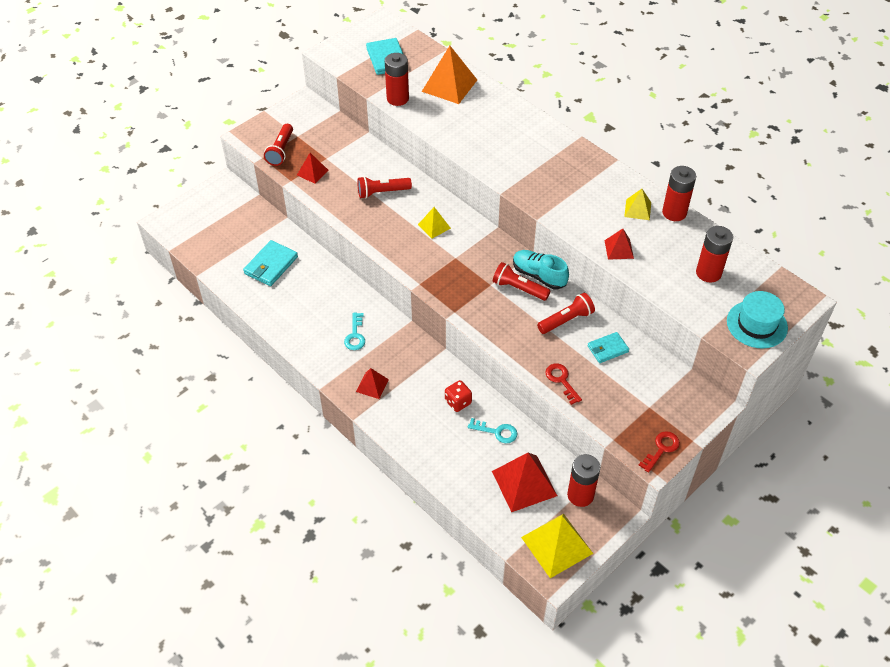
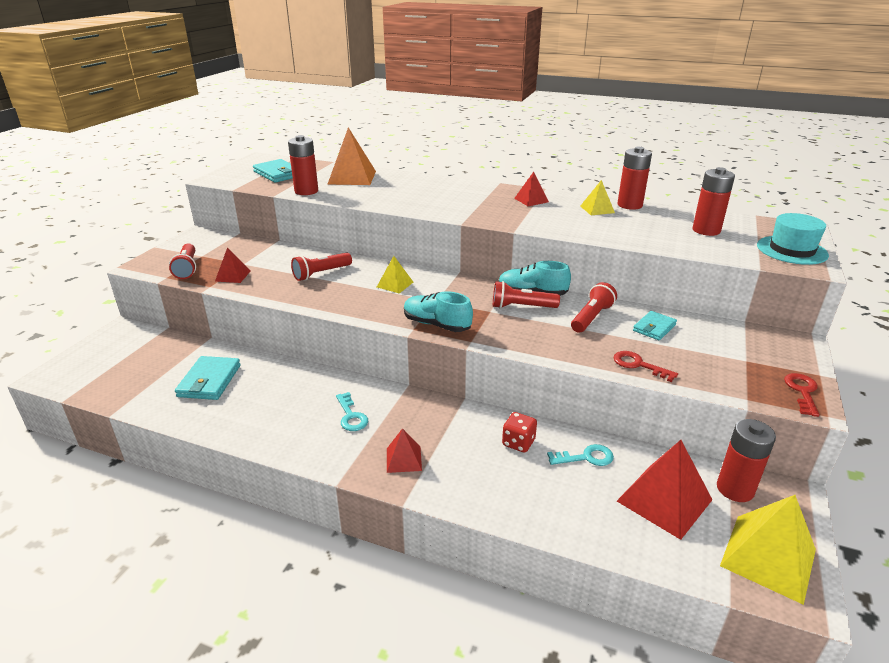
camera: 25 degrees left, 20 degrees down
(439, 285) = (436, 324): none -> turquoise shoe
(619, 249) = (611, 233): red pyramid -> red pyramid (531, 200)

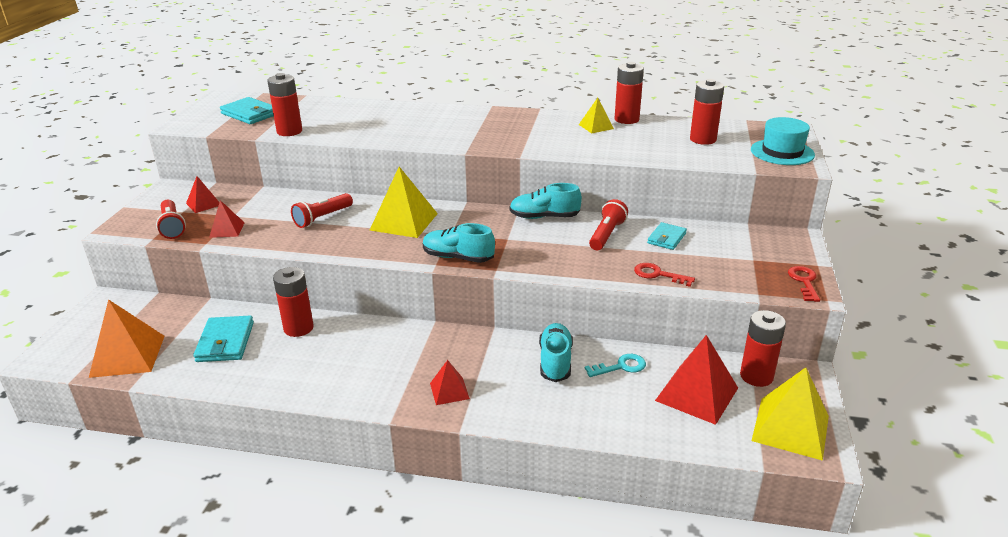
camera: 10 degrees left, 0 degrees up
(279, 376) = (298, 328): none -> red battery
(351, 416) = (385, 358): turquoise key -> none
(352, 177) = (333, 112): orange pyramid -> orange pyramid (127, 356)
(395, 284) = (404, 221): yellow pyramid -> yellow pyramid, size x1.84
(518, 443) = (555, 362): red dice -> turquoise shoe
(521, 307) = (537, 231): red flashlight -> none
(531, 200) = (528, 122): red pyramid -> red pyramid (203, 204)

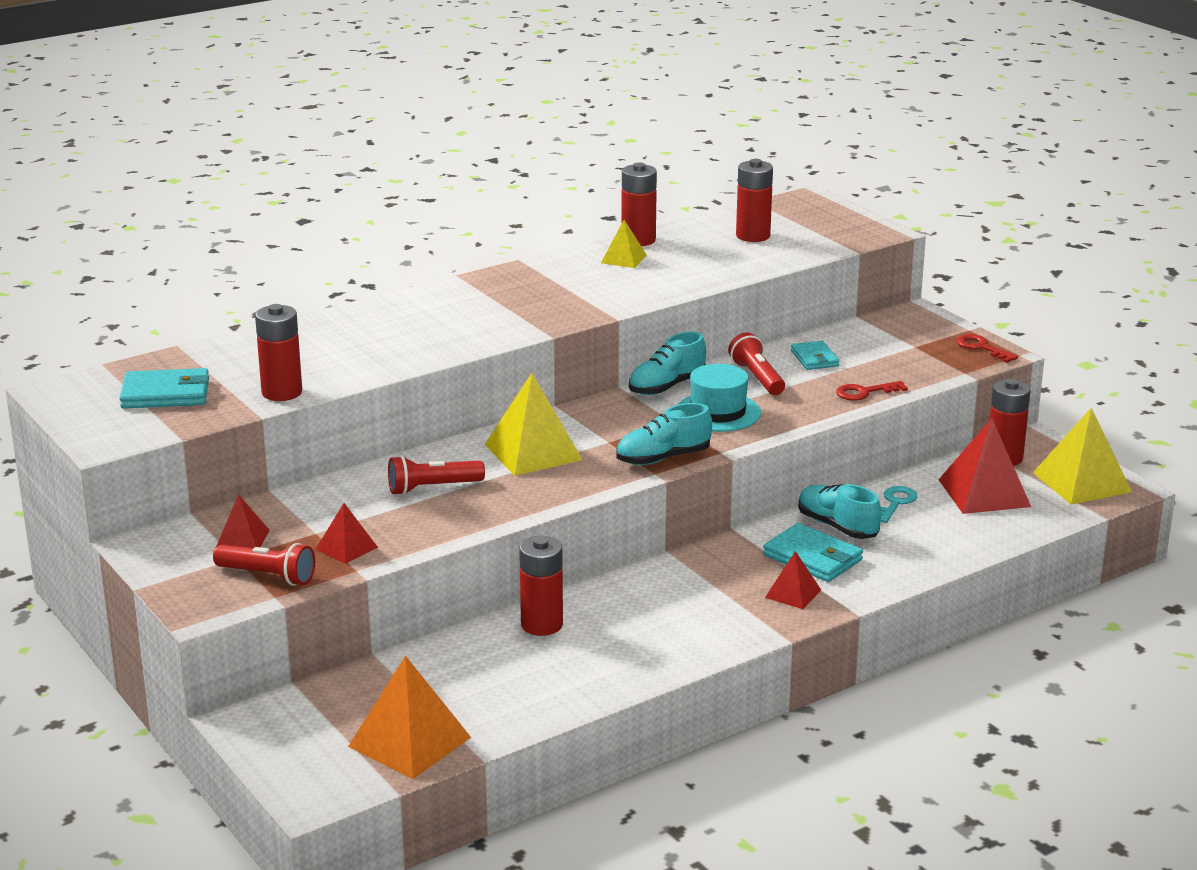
camera: 45 degrees left, 5 degrees down
(225, 342) = (491, 675): turquoise wallet -> turquoise wallet (812, 558)
(322, 218) = (432, 488): red flashlight -> red flashlight turned 75 degrees clockwise
(782, 152) = (844, 224): turquoise hat -> turquoise hat (718, 412)

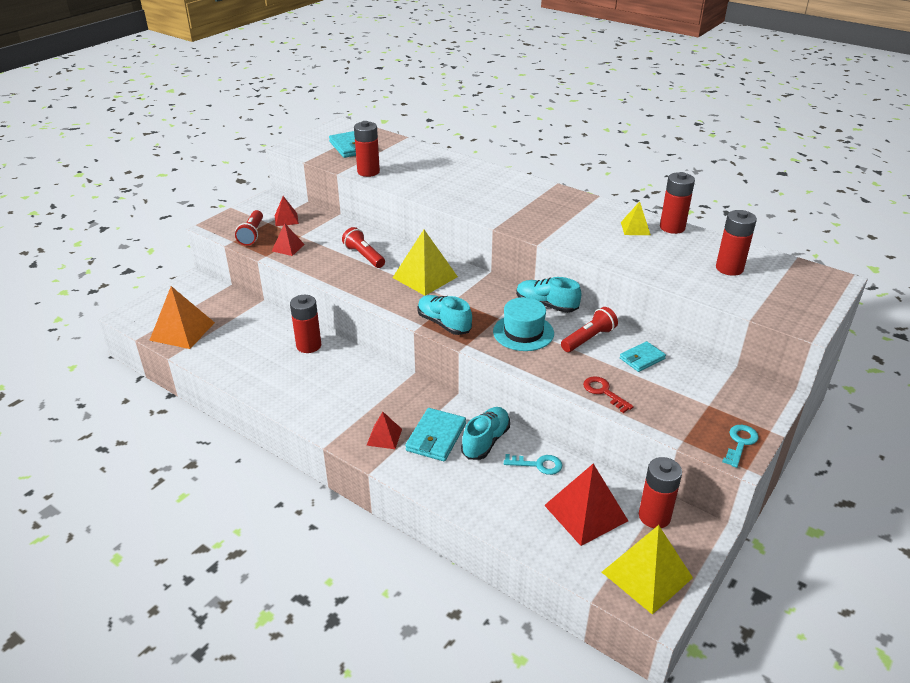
camera: 70 degrees right, 10 degrees up
(982, 348) = (740, 443): red key -> turquoise key

